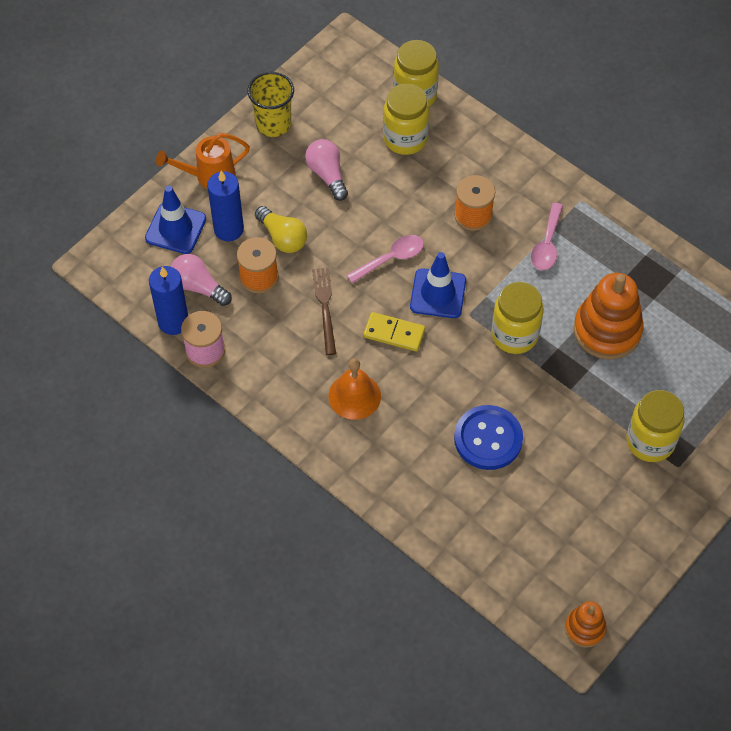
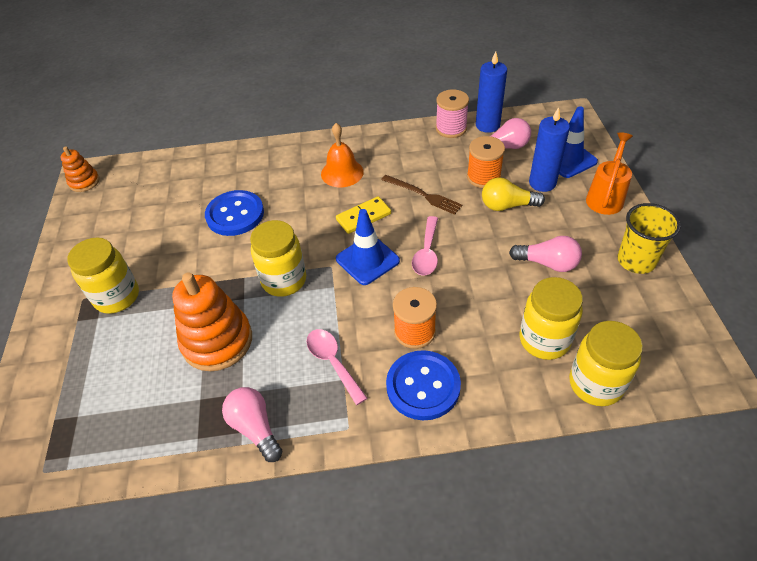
camera: 135 degrees right, 10 degrees down
(510, 181) = (423, 386): none -> blue button
(635, 249) = (255, 428): none -> pink light bulb

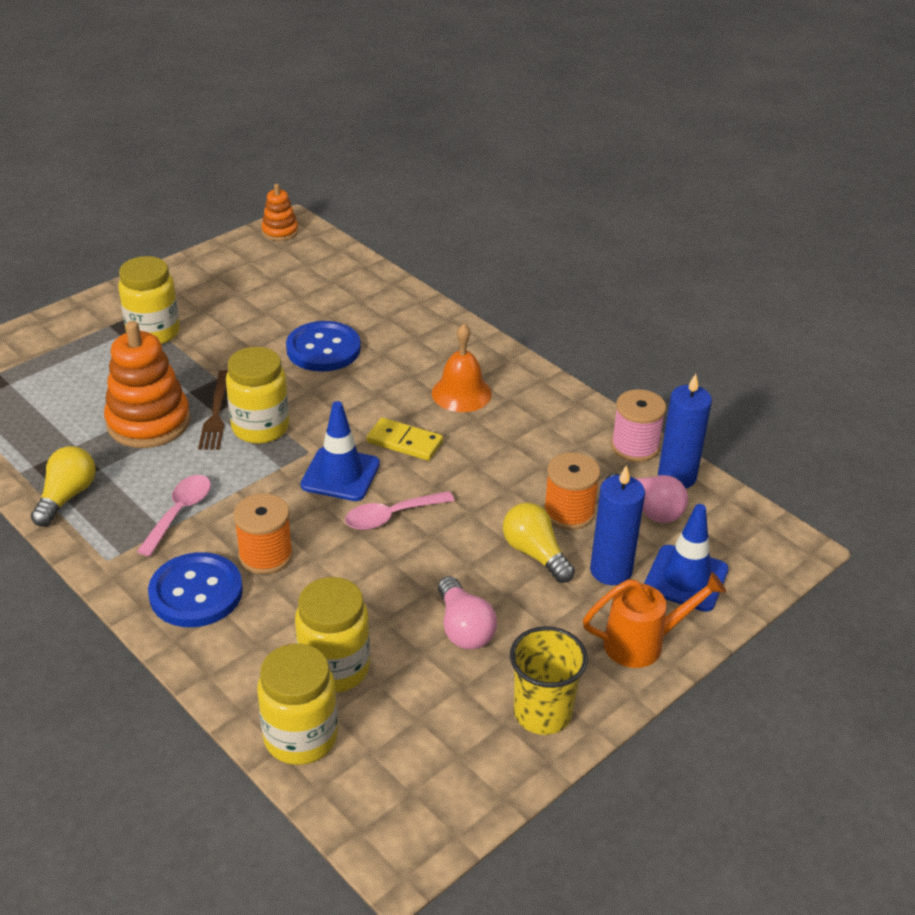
camera: 50 degrees right, 10 degrees down
(255, 428) = (67, 497): pink light bulb -> yellow light bulb
(423, 195) = (485, 474): brown fork -> brown fork (216, 413)

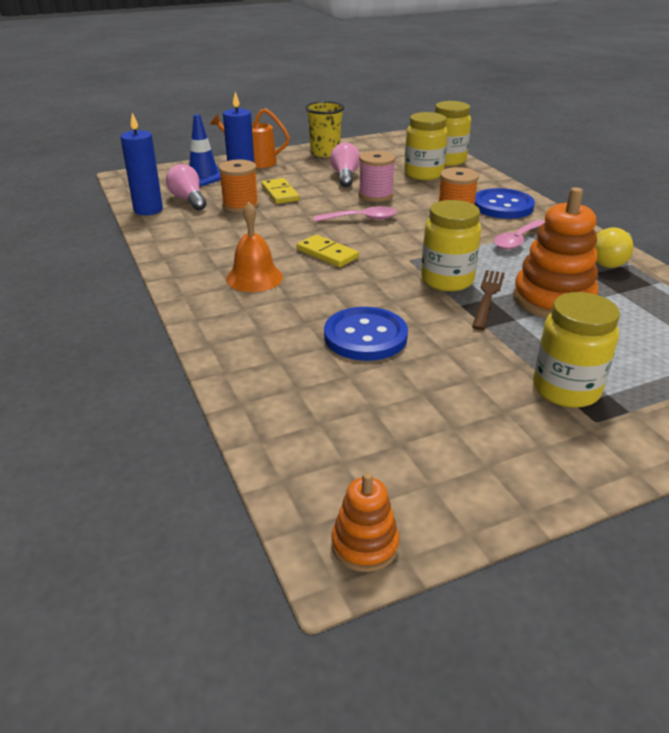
camera: 160 degrees left, 5 degrees down
(340, 474) = (388, 243): blue traffic cone -> none
(535, 553) = (280, 193): yellow light bulb -> yellow domino
(635, 446) = (155, 227): pink spool -> pink spool (376, 195)

